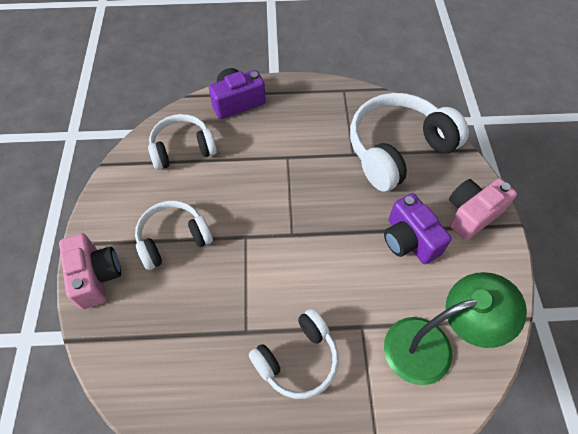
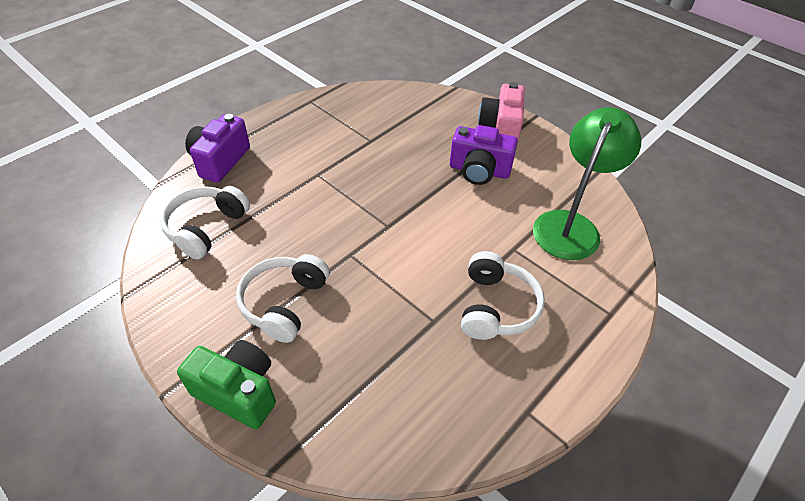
camera: 45 degrees left, 10 degrees down
(96, 277) = (238, 392): pink camera -> green camera
(398, 149) = (402, 118): white headphones -> none

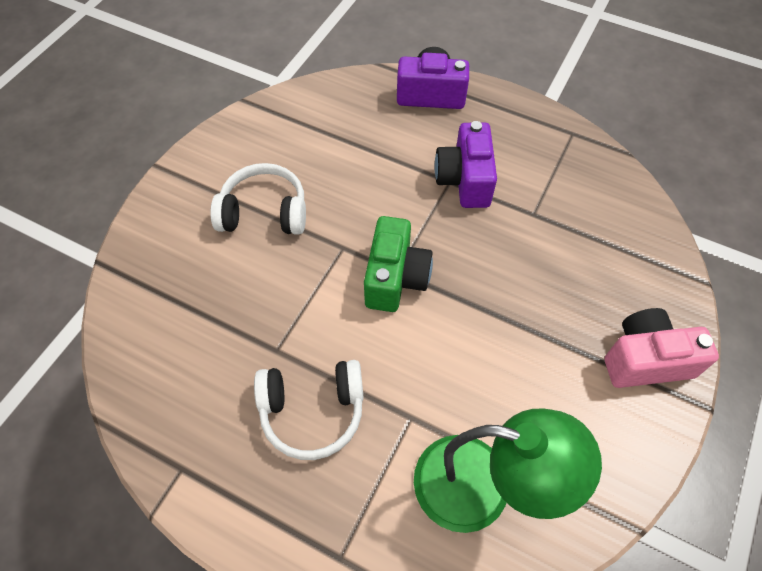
camera: 75 degrees right, 10 degrees up
(206, 228) = (336, 120): white headphones -> none
(238, 392) = (163, 212): green camera -> green camera (395, 278)
(479, 170) = (538, 349): purple camera -> purple camera (464, 180)

